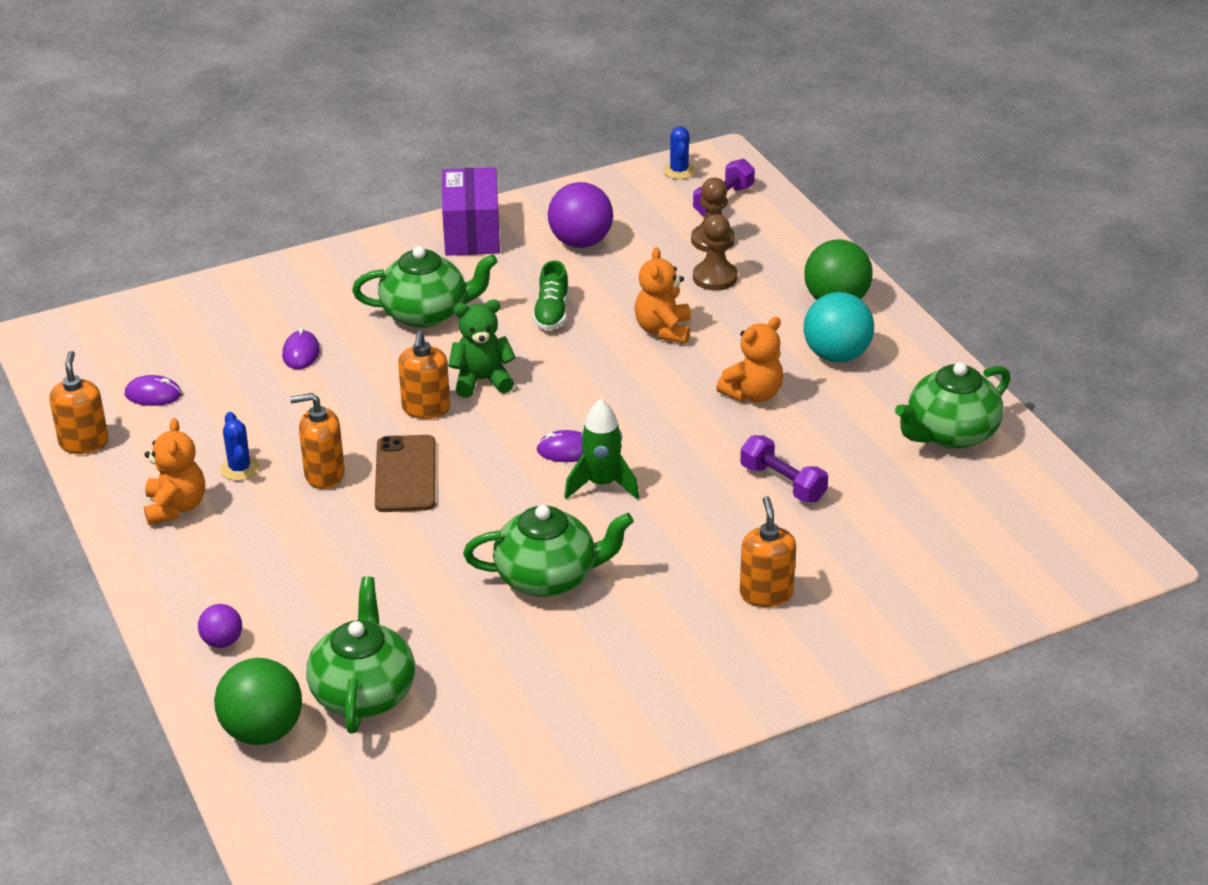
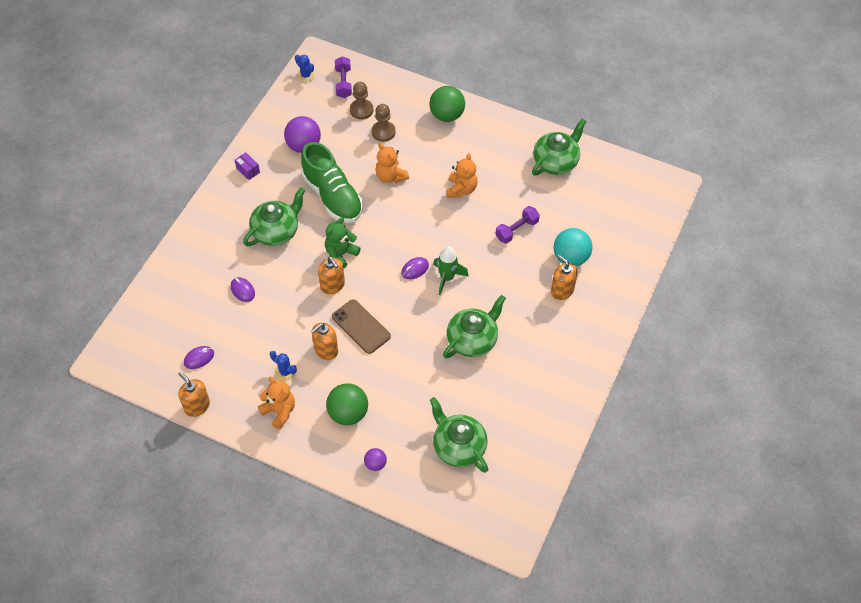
camera: 40 degrees left, 20 degrees up
(263, 731) = (438, 493): green ball -> green ball (348, 413)
(472, 233) = (248, 170): purple box -> purple box, size x0.47
(551, 313) = (332, 196): green shoe -> green shoe, size x2.00
(782, 483) = (516, 230): purple dumbbell -> purple dumbbell turned 45 degrees counterclockwise
(836, 355) = (474, 146): turquoise ball -> turquoise ball (570, 257)
(950, 433) = (556, 162): green teapot -> green teapot turned 150 degrees counterclockwise

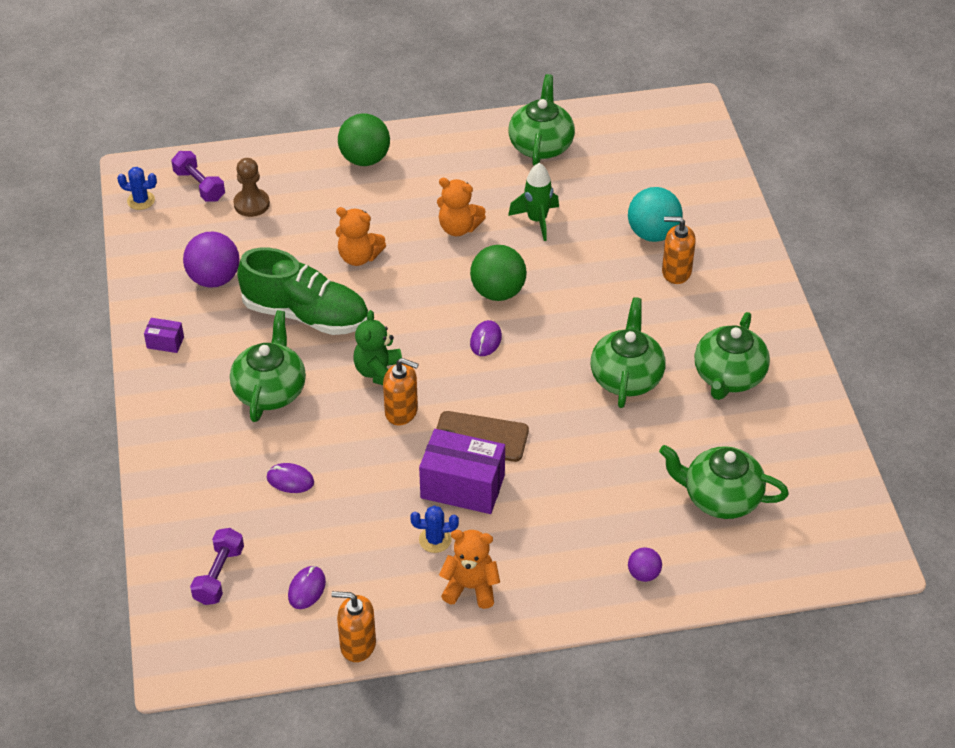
camera: 35 degrees left, 10 degrees down
(326, 350) = (462, 487): orange soap dispenser -> purple box
(348, 413) = (557, 539): green ball -> green ball (498, 292)
(383, 132) = (303, 214): brown pawn -> none
(447, 278) = (533, 329): green rocket -> green rocket (537, 220)
(461, 189) = (458, 228): orange teddy bear -> orange teddy bear turned 135 degrees clockwise
(516, 230) = (564, 237): purple dumbbell -> purple dumbbell (219, 575)
(531, 376) = (728, 377): none -> green teapot

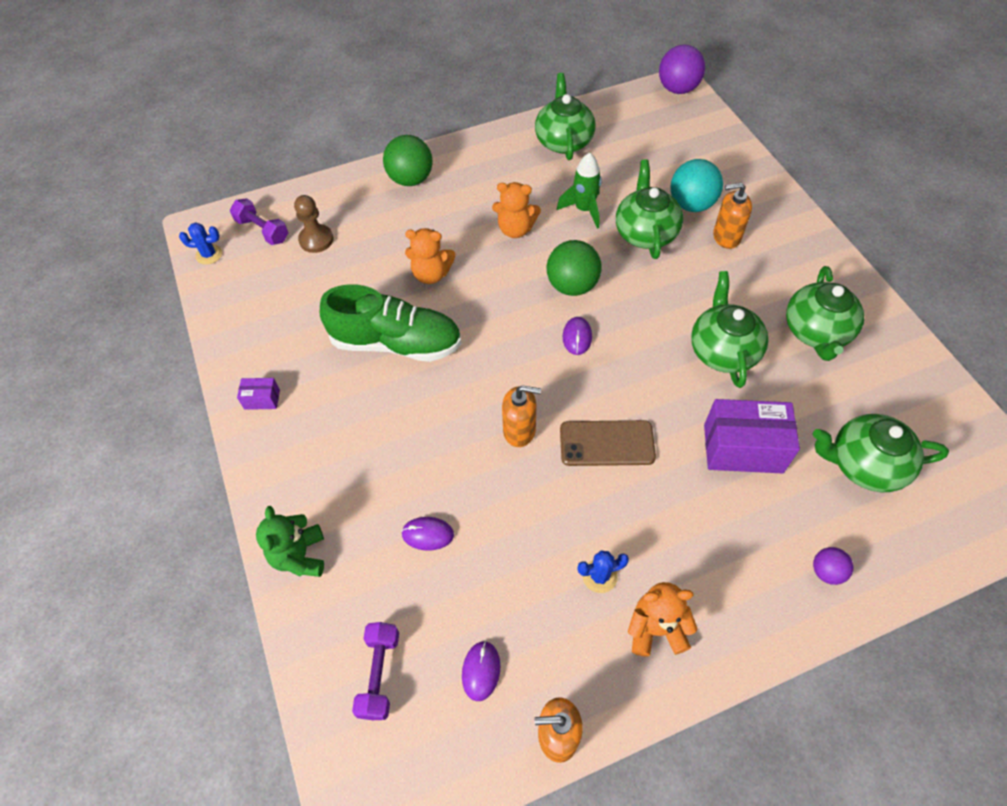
camera: 10 degrees left, 10 degrees up
(214, 279) = (297, 322): purple ball -> purple ball (677, 89)
(270, 391) = (381, 433): green teapot -> green teapot (645, 233)
(379, 372) = (484, 391): green teddy bear -> green teddy bear (299, 556)
(462, 487) = (607, 505): purple box -> purple box (743, 448)

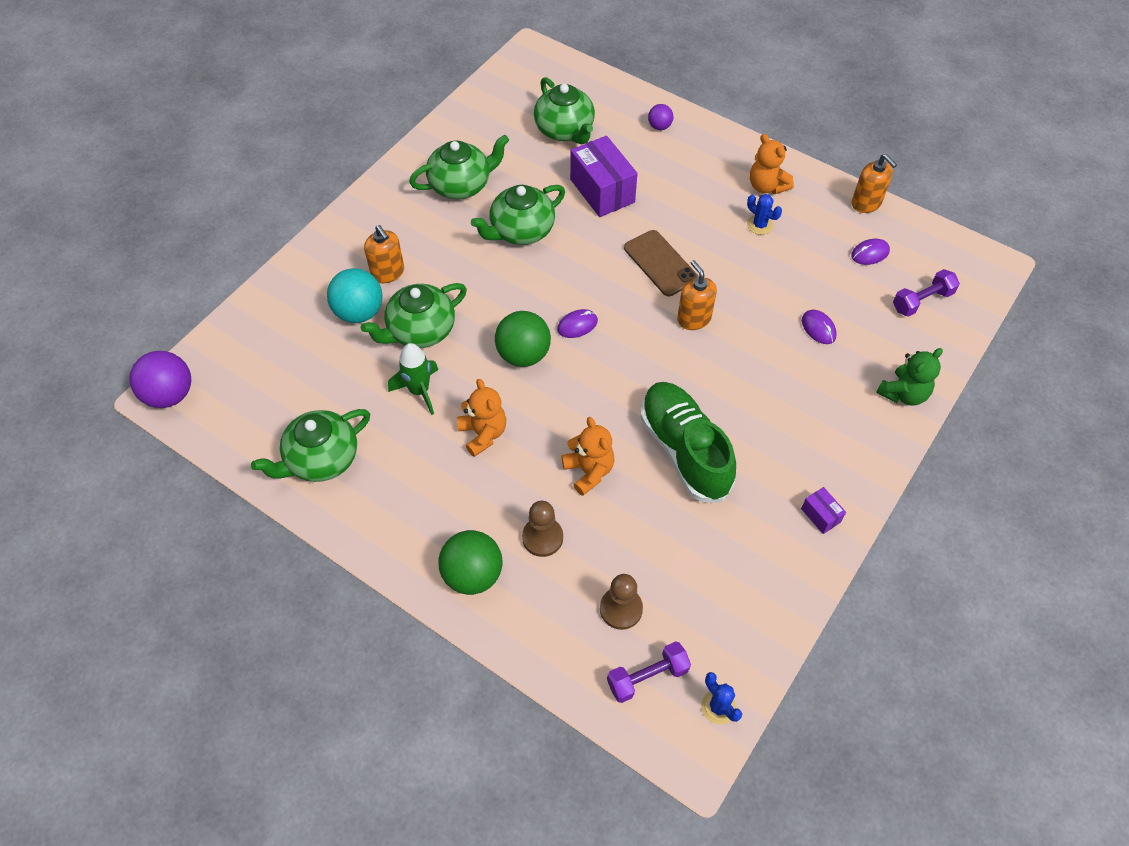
camera: 125 degrees left, 0 degrees up
(262, 230) = (647, 677): purple dumbbell -> purple dumbbell turned 60 degrees clockwise
(404, 224) = (542, 537): none -> brown pawn

